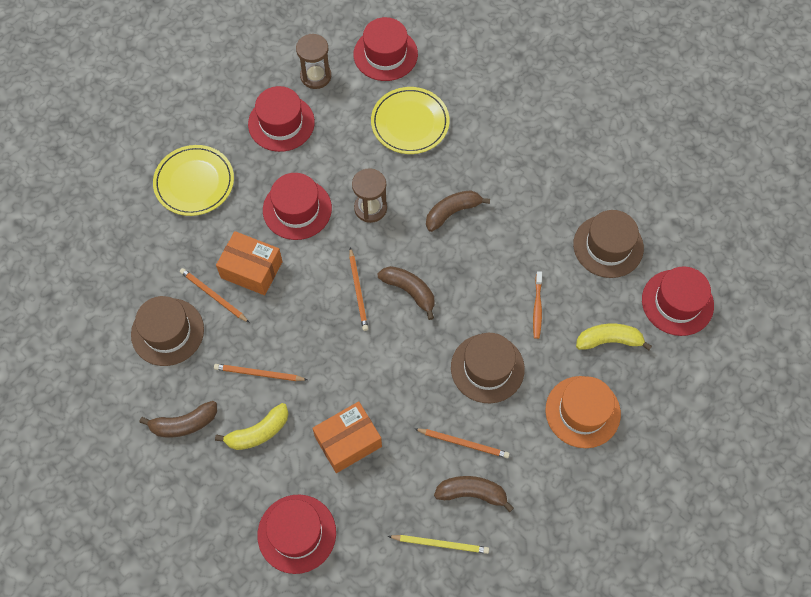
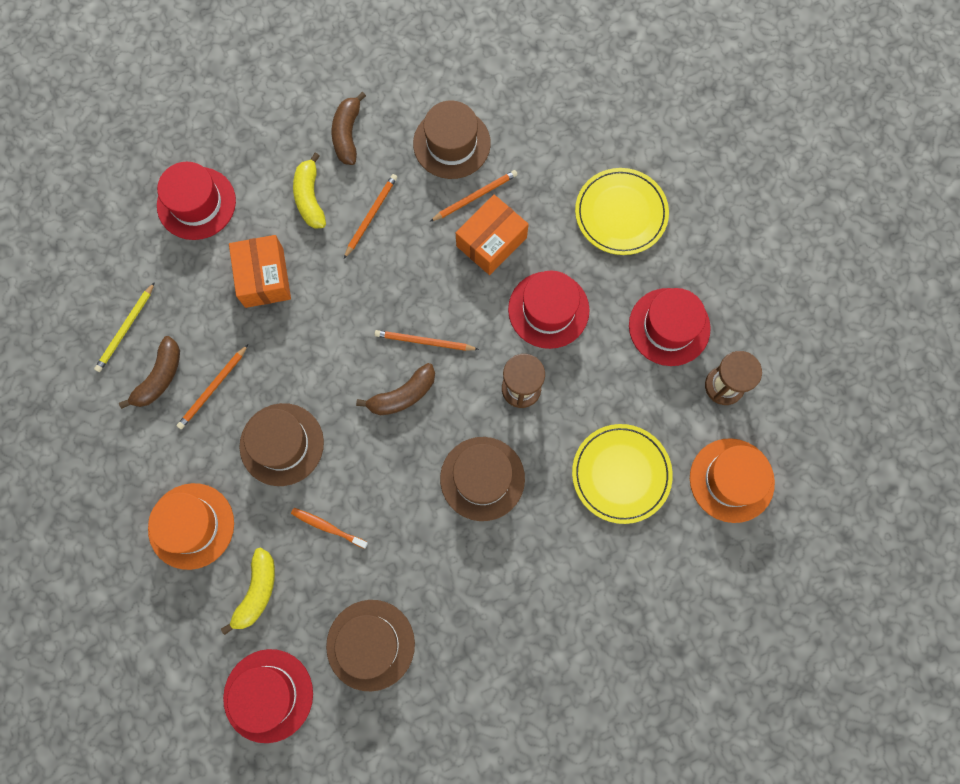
camera: 110 degrees right, 10 degrees up
(385, 54) = (731, 480): red hat -> orange hat
(452, 212) = (482, 478): brown banana -> brown hat

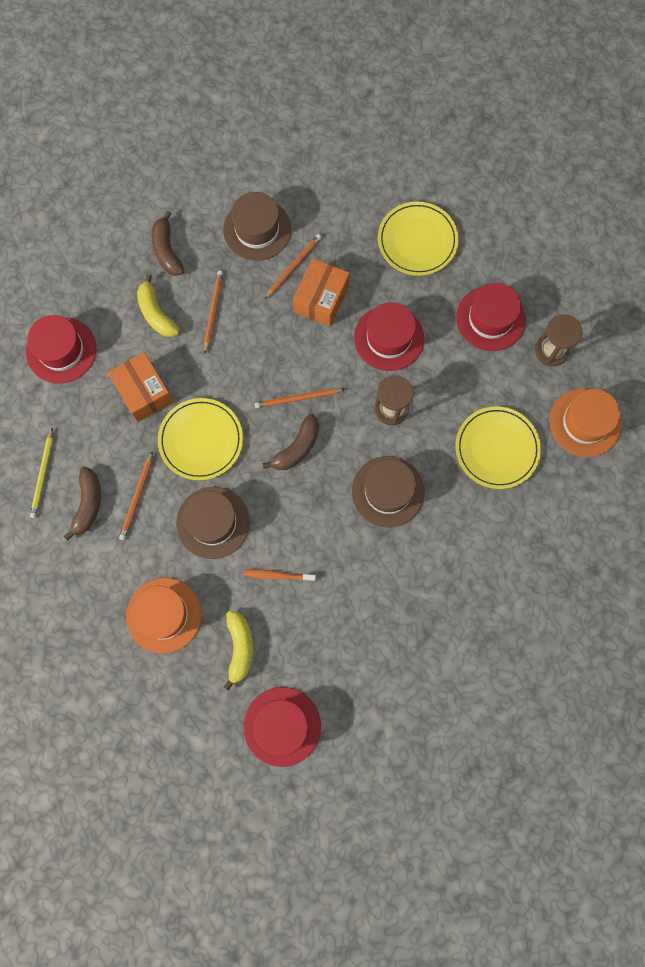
camera: 20 degrees left, 0 degrees up
(304, 350) = (201, 440): none -> yellow plate
(370, 645) = (349, 655): brown hat -> none

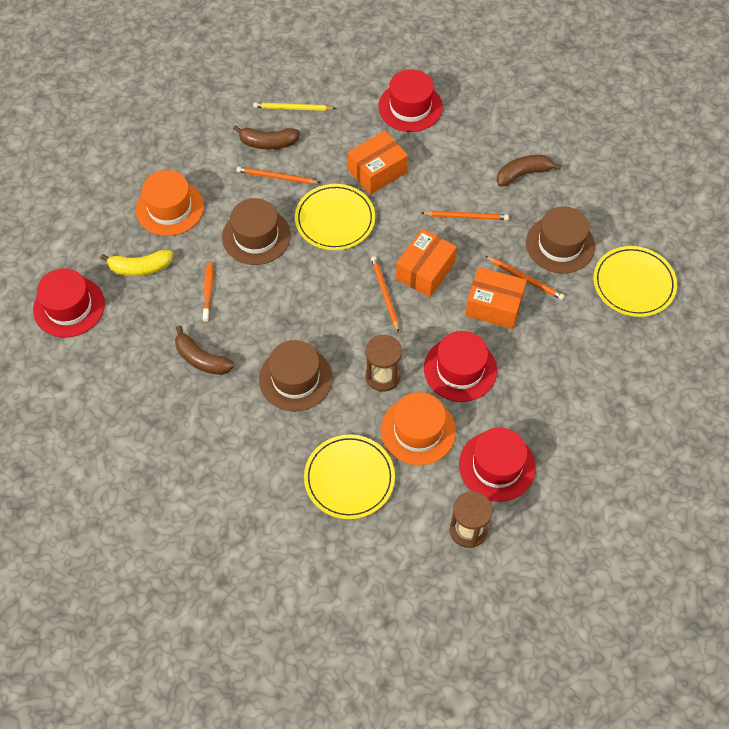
camera: 85 degrees right, 15 degrees down
(156, 313) = (457, 172): yellow banana -> none
(274, 357) = (425, 271): none -> orange box
(297, 448) = (334, 297): brown banana -> brown banana (201, 359)
(417, 241) = (576, 389): yellow plate -> yellow plate (634, 283)
(585, 422) = (387, 568): orange hat -> orange hat (418, 430)

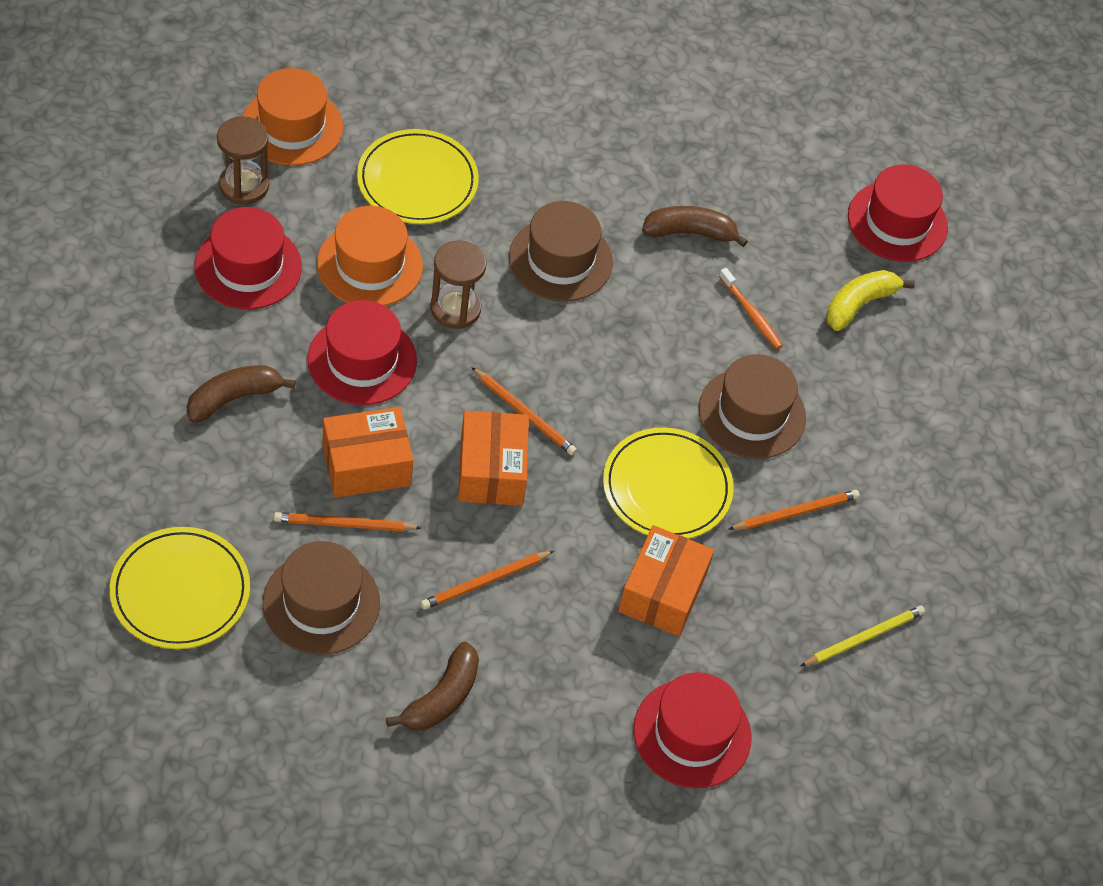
camera: 140 degrees right, 5 degrees down
(170, 208) = (895, 398): orange hat -> orange hat (292, 126)
(268, 143) = (851, 561): brown banana -> brown banana (234, 398)

